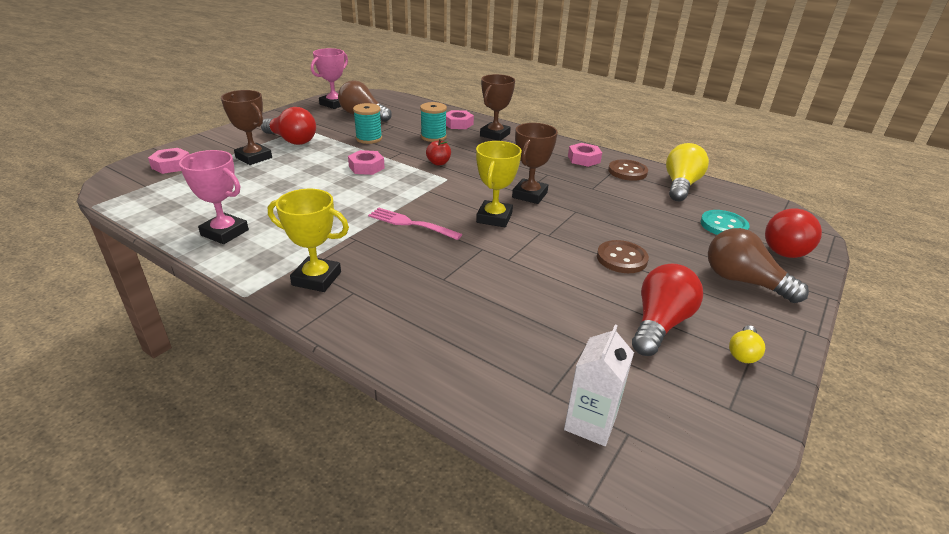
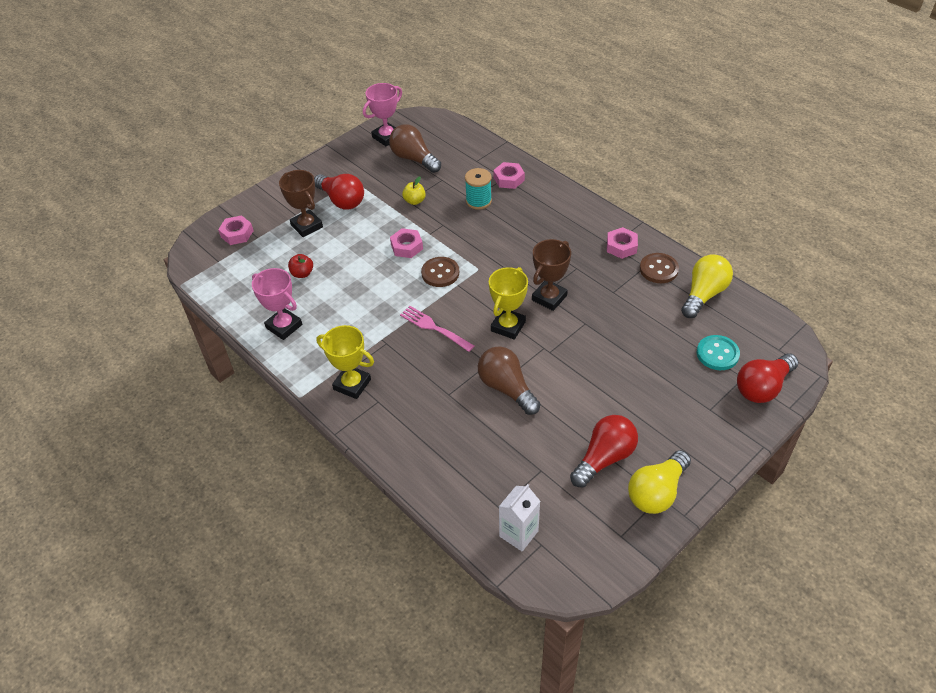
camera: 15 degrees right, 15 degrees up
(369, 139) = (414, 201): turquoise spool -> yellow apple
(438, 163) = (475, 244): red apple -> red apple (302, 273)
(495, 135) = (542, 200): brown trophy -> none
(621, 258) = (603, 386): brown button -> brown button (440, 273)
(743, 281) = (697, 422): brown light bulb -> brown light bulb (506, 388)
(743, 352) = (657, 492): yellow light bulb -> yellow light bulb, size x1.94

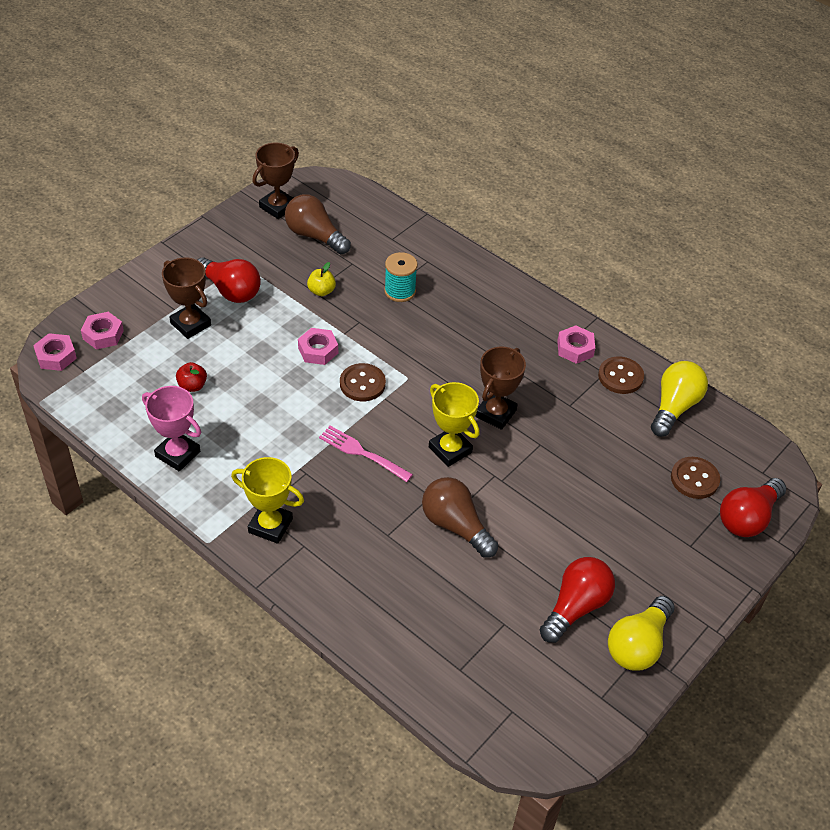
camera: 10 degrees left, 0 degrees up
(387, 137) = (278, 207): pink trophy -> brown trophy
(508, 326) = (450, 449): yellow trophy -> yellow trophy turned 60 degrees counterclockwise
(509, 179) = (434, 263): pink nut -> pink nut (56, 356)
(518, 533) = (485, 699): white carton -> none
(717, 354) = (694, 479): turquoise button -> brown button

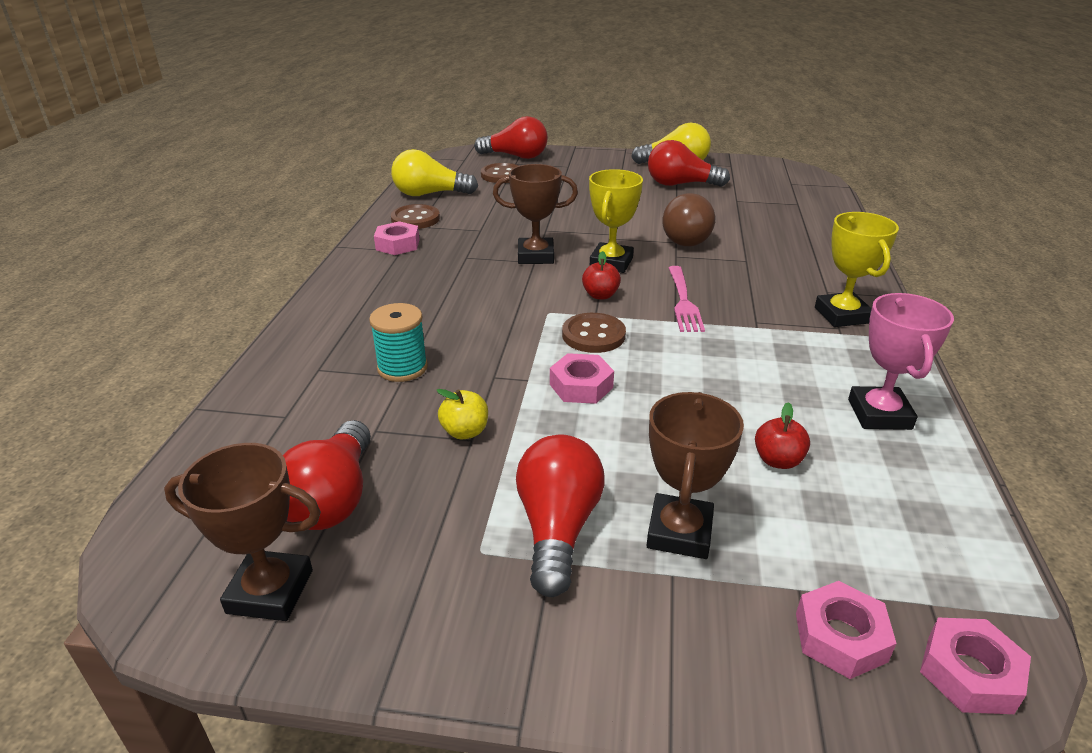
camera: 120 degrees left, 15 degrees down
(315, 236) = (333, 498): brown light bulb -> red light bulb
(407, 415) = (600, 295): none -> red apple

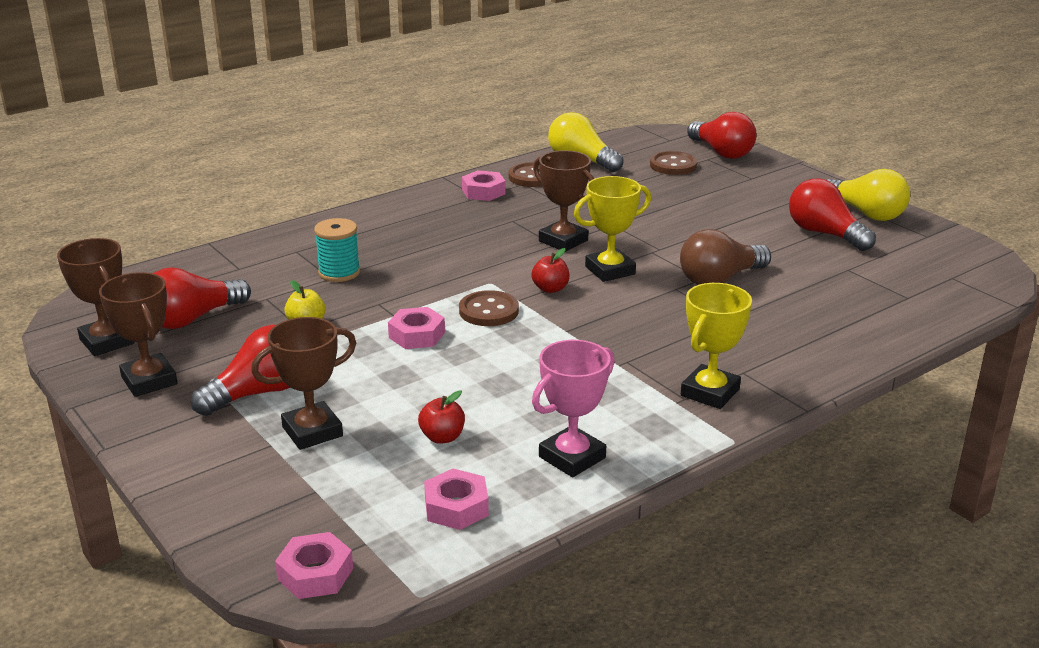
camera: 45 degrees right, 5 degrees down
(415, 601) = (149, 381): none -> brown trophy
(683, 301) = (603, 321): pink fork -> none
(840, 637) = (289, 519): pink nut -> pink nut (456, 507)

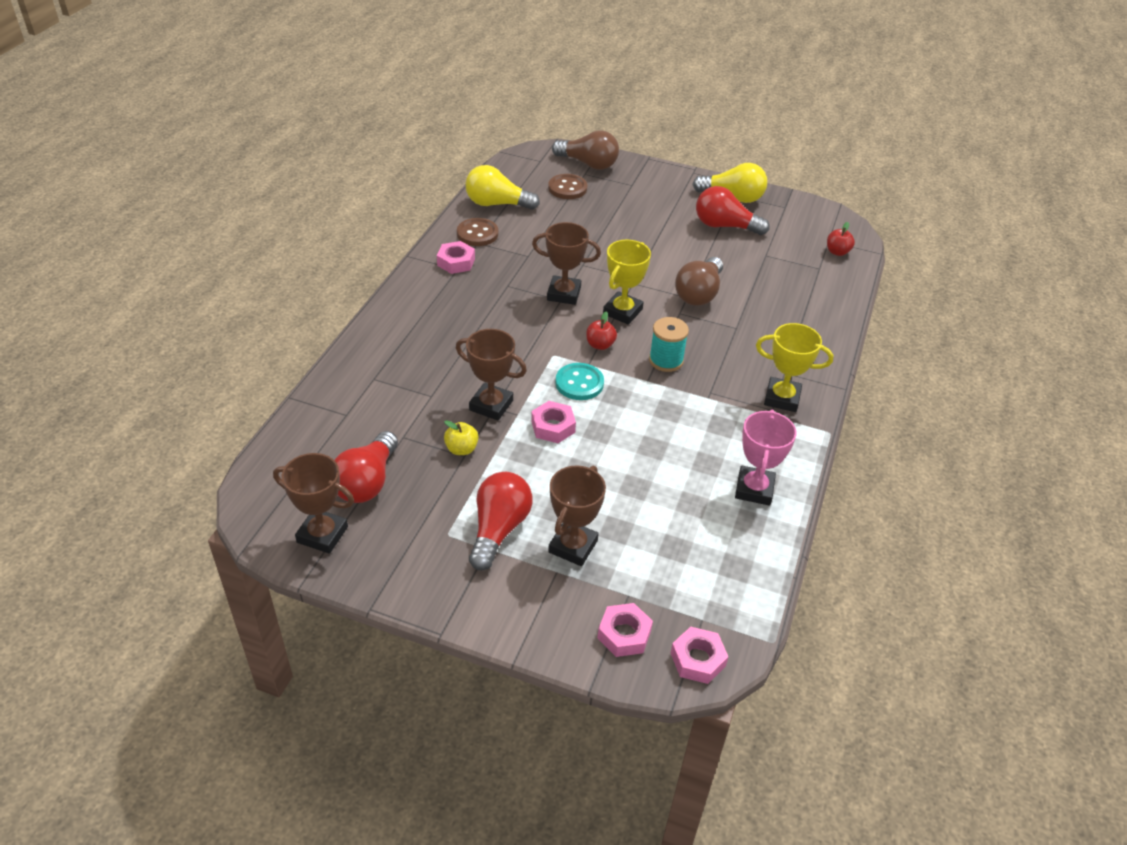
camera: 35 degrees left, 15 degrees up
(149, 381) = (402, 557): brown trophy -> brown trophy (491, 405)
(339, 272) = (432, 388): turquoise spool -> turquoise spool (666, 360)
(442, 437) = (662, 510): red apple -> red apple (837, 252)
(456, 507) = (727, 563): pink nut -> pink nut (624, 634)
(488, 311) = (579, 383): brown button -> turquoise button
(710, 392) = (782, 398): yellow trophy -> yellow trophy turned 75 degrees counterclockwise
(721, 152) = (588, 164): red light bulb -> brown light bulb

